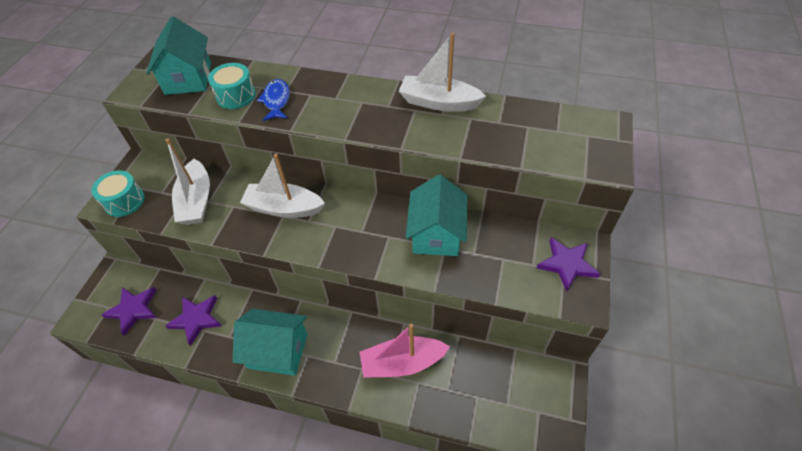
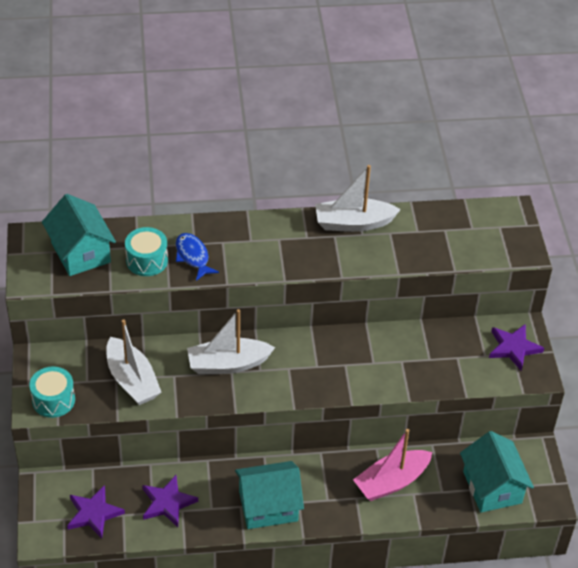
camera: 25 degrees left, 5 degrees down
(436, 234) = (388, 351): turquoise house -> turquoise house (492, 487)

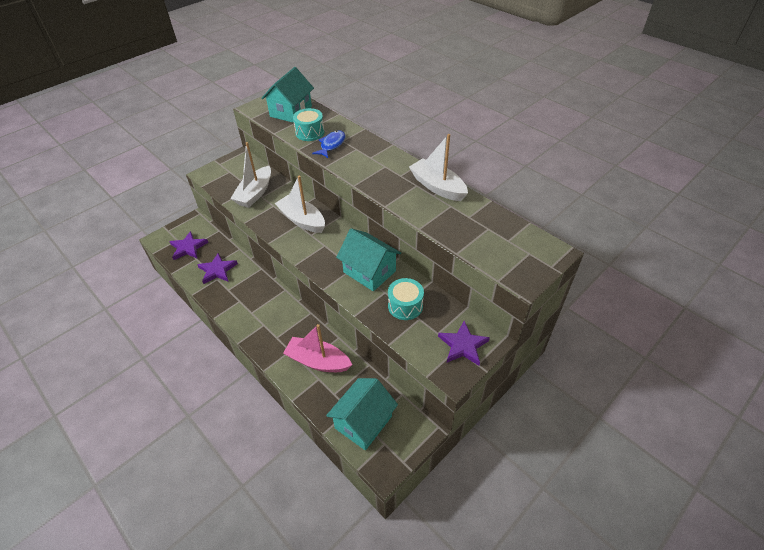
camera: 55 degrees right, 0 degrees up
(53, 400) = (216, 176): turquoise drum -> turquoise drum (405, 306)
(268, 506) = (248, 313): turquoise house -> turquoise house (369, 271)

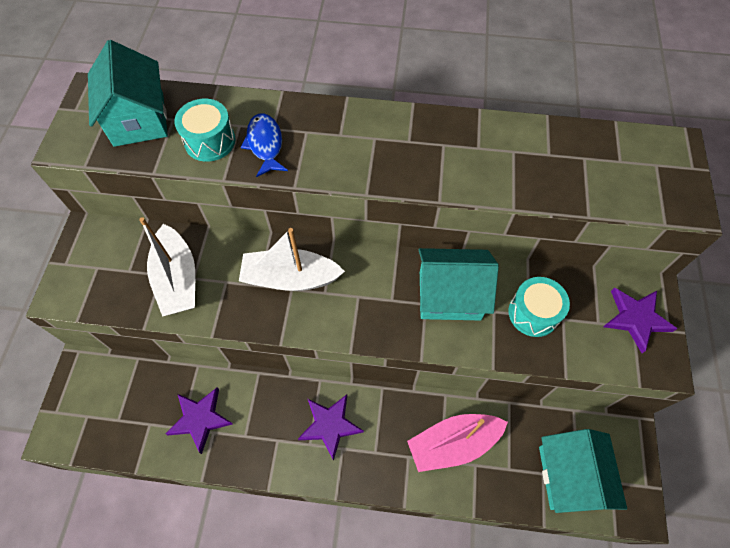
camera: 40 degrees left, 15 degrees up
(188, 248) = (119, 416): purple star -> purple star (330, 425)
(437, 187) = (470, 131): white boat -> none

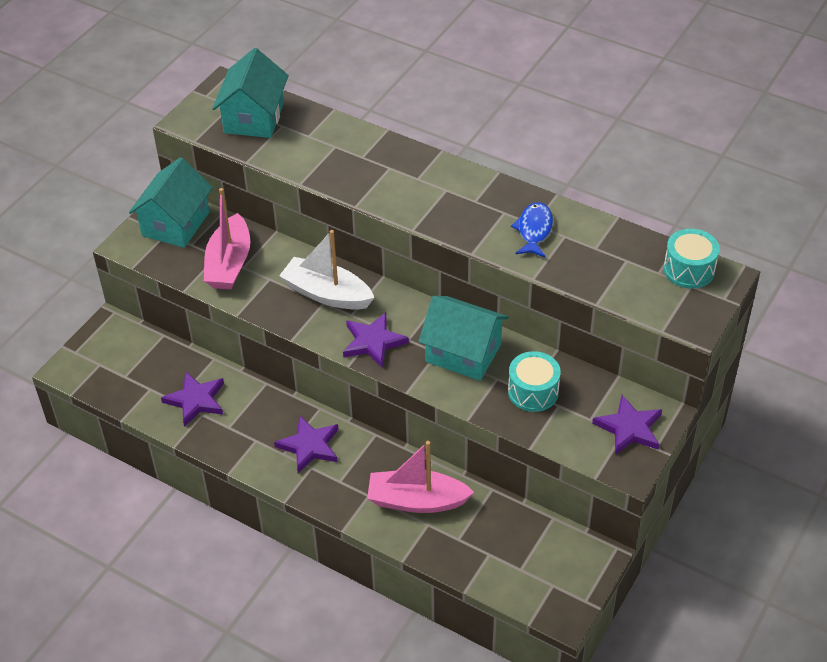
camera: 25 degrees right, 15 degrees down
(177, 279) = (229, 264): white boat -> pink boat
(210, 141) = (304, 151): turquoise drum -> turquoise drum (689, 269)
(265, 144) = (349, 167): blue fish -> blue fish (534, 230)
(361, 316) = (373, 342): none -> purple star
(570, 476) = (514, 565): turquoise house -> turquoise house (176, 224)

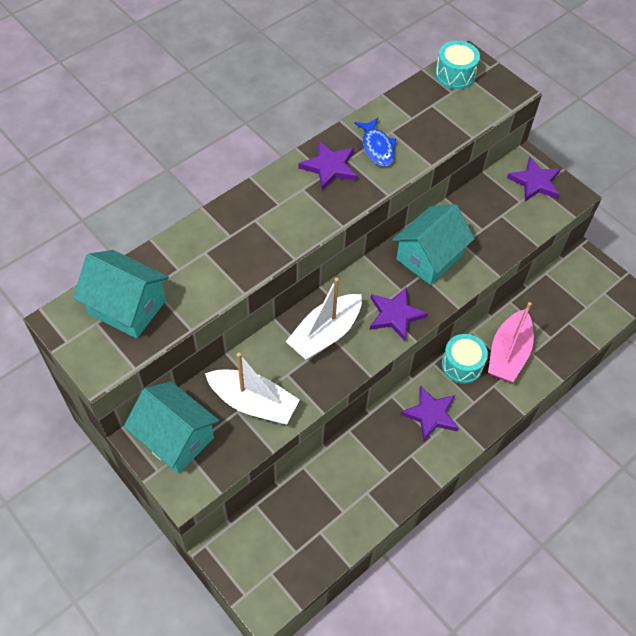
camera: 75 degrees left, 10 degrees up
(196, 400) = (349, 494): purple star -> purple star (329, 167)
(229, 264) = (253, 403): pink boat -> white boat
(533, 391) = (483, 226): turquoise drum -> turquoise drum (462, 365)
(534, 230) = (377, 147): blue fish -> blue fish turned 135 degrees counterclockwise

